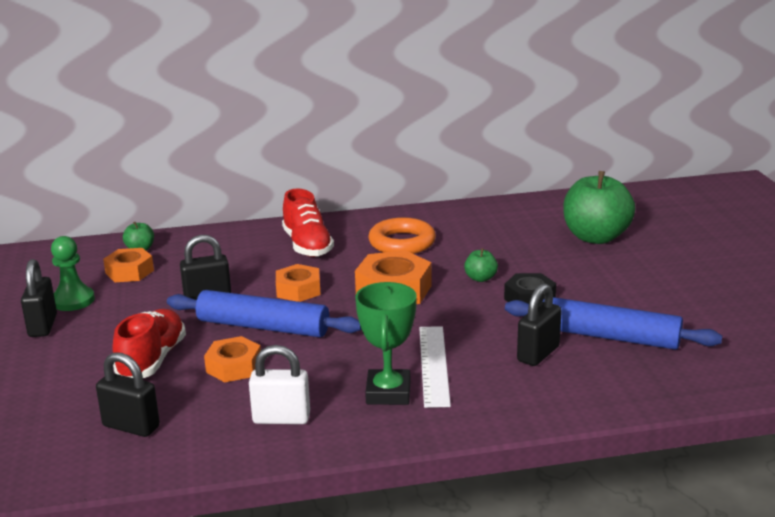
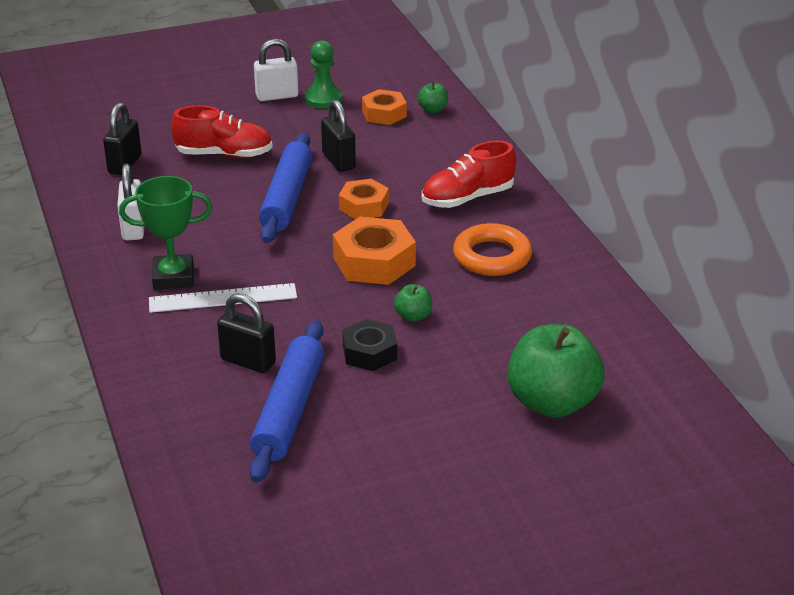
camera: 80 degrees right, 10 degrees up
(43, 326) = (277, 96): black padlock -> white padlock
(234, 367) = (215, 194): orange nut -> none

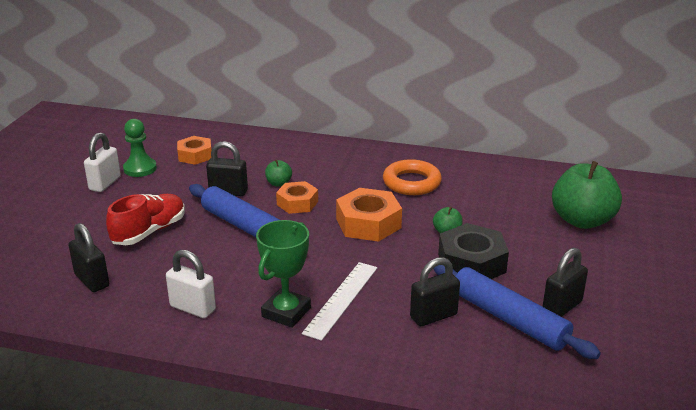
camera: 55 degrees left, 5 degrees down
(347, 439) = (562, 307): none -> black padlock
(369, 352) = (471, 263): black nut -> black nut, size x1.54
(433, 110) = (217, 139): green apple -> green apple (278, 183)
(467, 198) = (337, 166): red shoe -> none

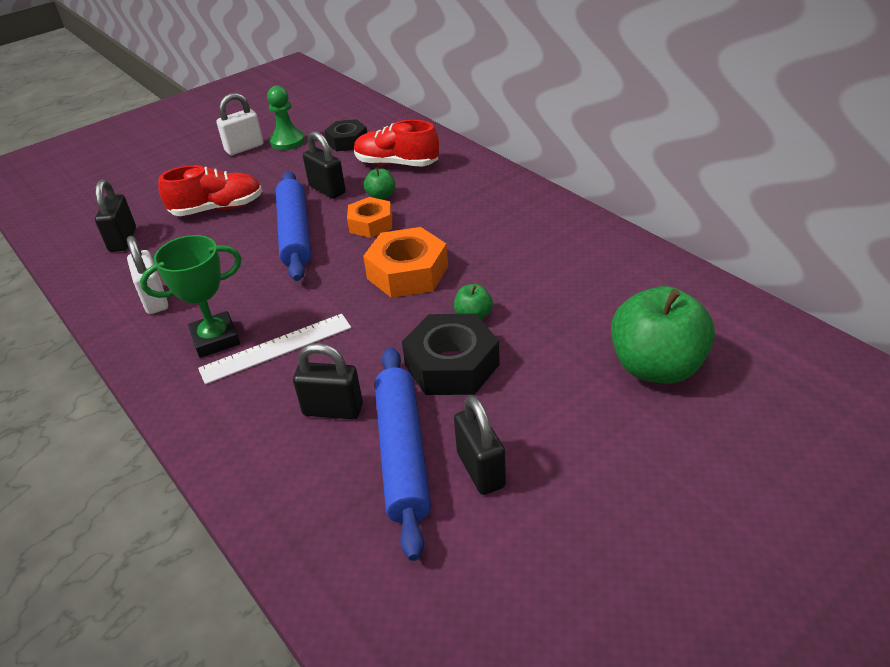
camera: 40 degrees right, 10 degrees up
(195, 155) = (347, 141): orange nut -> black nut
(260, 160) = (397, 163): none -> red shoe
(411, 183) = (512, 240): orange ring -> none
(562, 307) = (481, 470): black padlock -> black padlock turned 75 degrees clockwise

